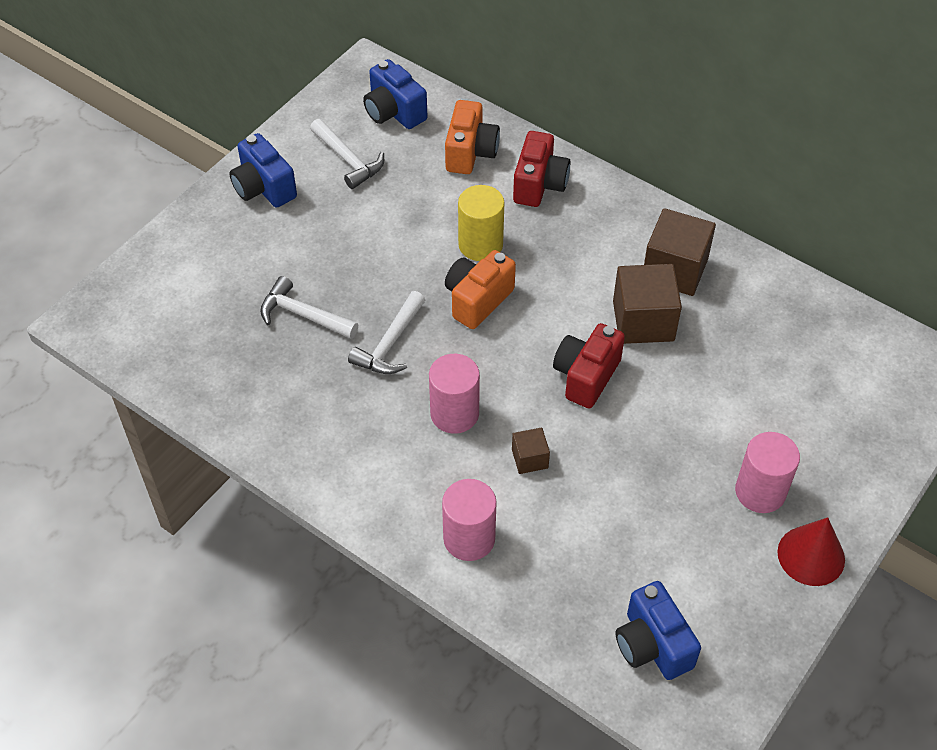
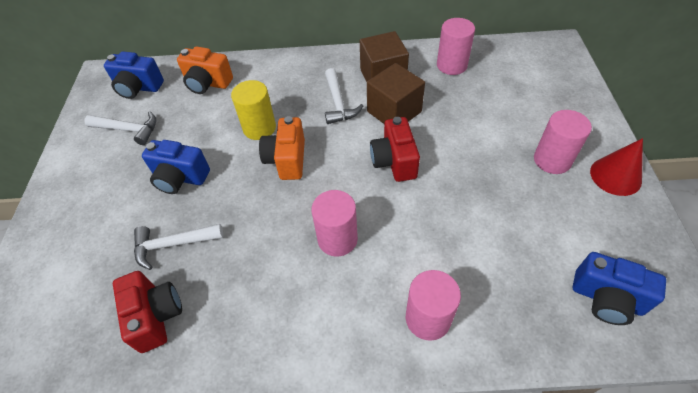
camera: 35 degrees left, 0 degrees up
(264, 188) = (77, 180): blue camera -> blue camera (180, 178)
(390, 344) = (253, 223): white hammer -> white hammer (338, 103)
(470, 152) = (207, 83): orange camera -> orange camera turned 135 degrees clockwise
(530, 458) = (412, 234): brown cube -> none
(539, 184) = (265, 77): red camera -> red camera (156, 316)
(774, 308) = (452, 65): none -> pink cylinder

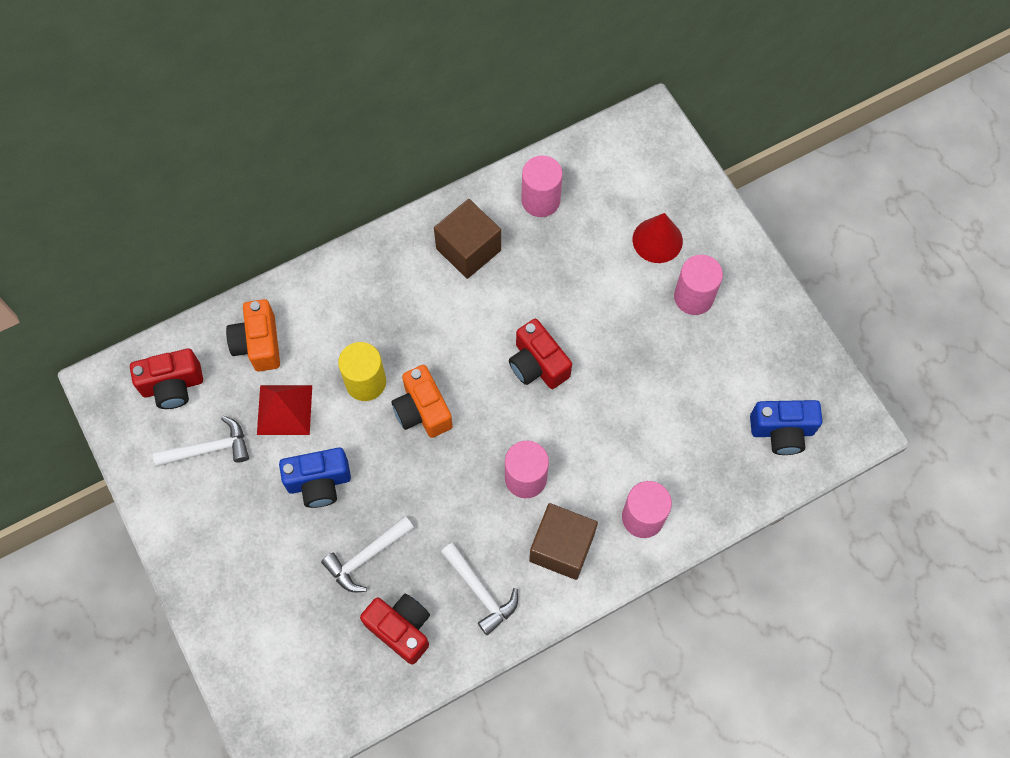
camera: 30 degrees left, 15 degrees up
(138, 88) = (173, 386): blue camera -> red camera
(193, 125) = (284, 409): none -> red pyramid
(207, 83) = (258, 344): orange camera -> orange camera turned 90 degrees clockwise
(338, 103) = (437, 310): white hammer -> white hammer (481, 592)
(394, 112) = (506, 297): brown cube -> brown cube (561, 547)
(615, 176) = (758, 292): red cone -> red cone (657, 240)

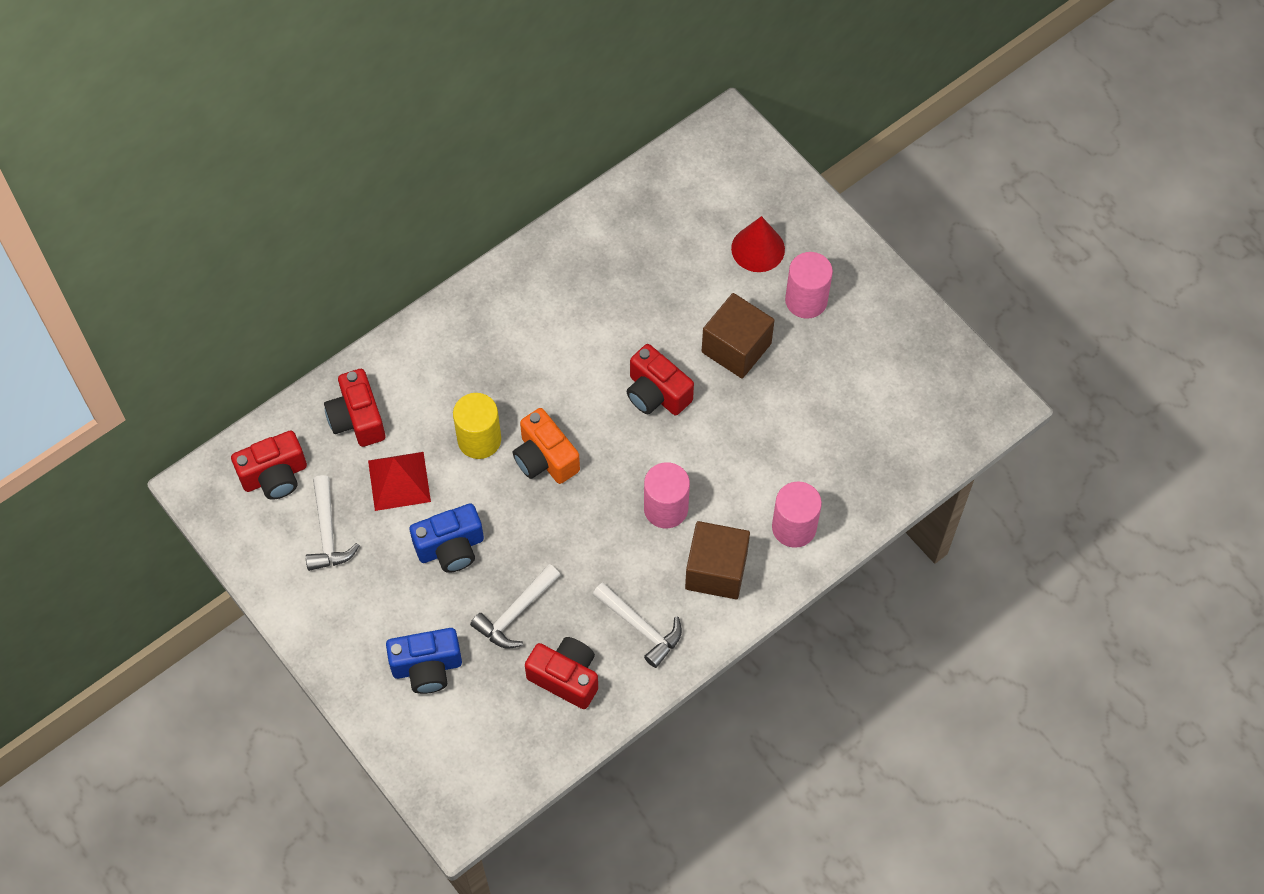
camera: 10 degrees left, 5 degrees down
(209, 449) = (328, 533): white hammer -> white hammer turned 105 degrees clockwise
(258, 344) = (357, 419): orange camera -> red camera
(468, 249) = (561, 288): brown cube -> brown cube (736, 348)
(540, 200) = (627, 227): pink cylinder -> none
(782, 431) = (921, 420): blue camera -> blue camera (427, 667)

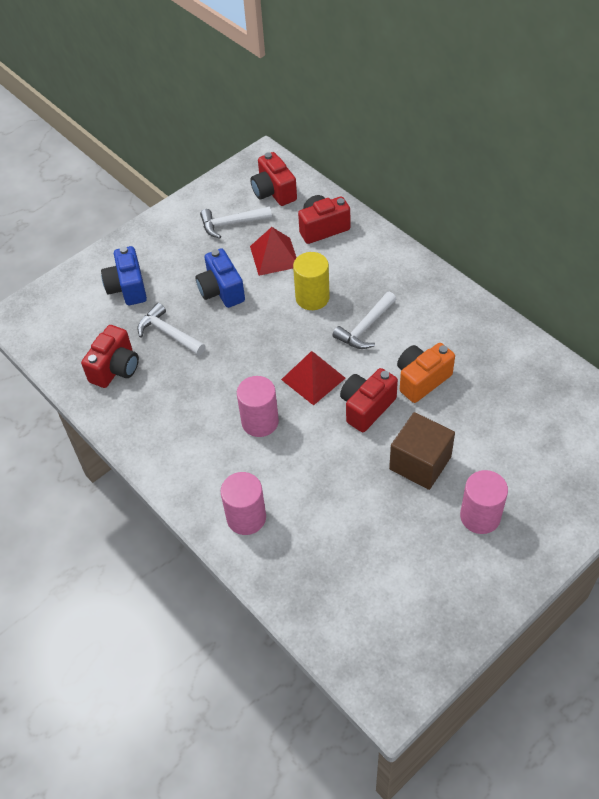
camera: 90 degrees right, 10 degrees down
(545, 458) = (299, 339): orange camera -> orange camera (421, 380)
(608, 447) = (313, 378): none -> red pyramid
(641, 627) = (155, 413): white hammer -> white hammer (365, 328)
(716, 570) = (204, 461): brown cube -> none
(758, 249) = (527, 474): red cone -> none

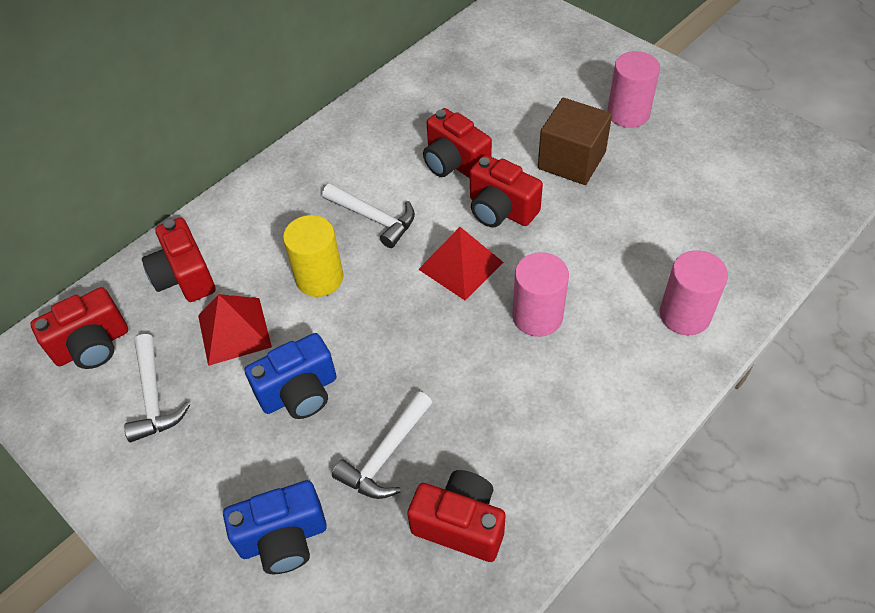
camera: 95 degrees left, 0 degrees up
(421, 380) = (454, 163): orange camera -> red camera

